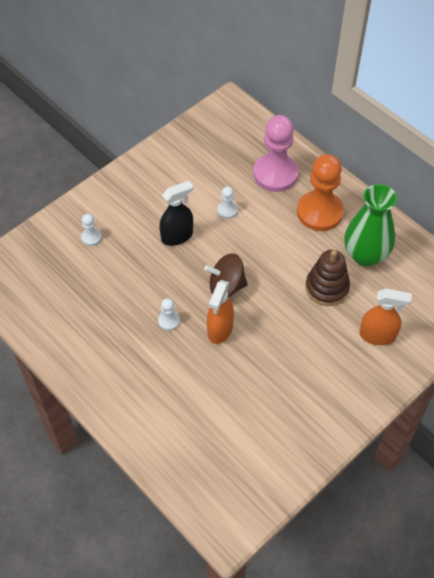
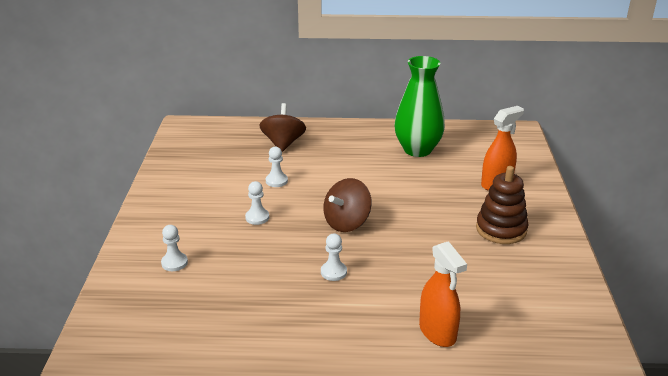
camera: 45 degrees left, 25 degrees down
(177, 236) = (257, 217): black spray bottle -> white pawn
(220, 329) = (384, 250): orange spray bottle -> orange spray bottle (437, 332)
(275, 174) = (283, 143): pink pawn -> brown spinning top
(319, 212) = (349, 146): orange pawn -> none
(327, 287) = (421, 180): brown stacking toy -> brown stacking toy (501, 229)

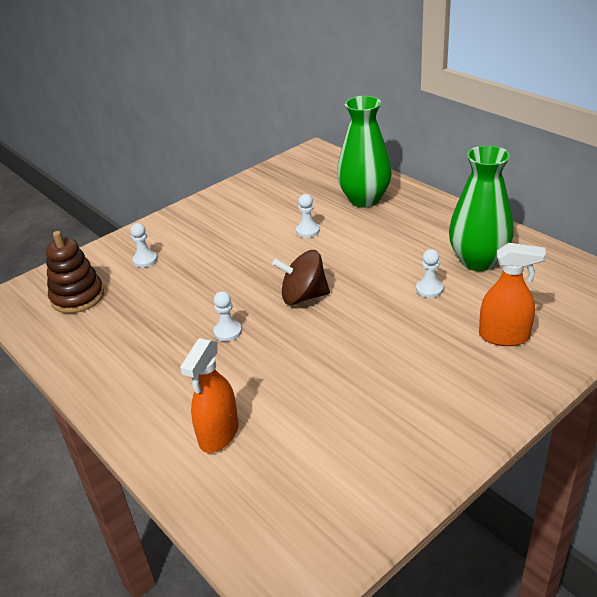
camera: 50 degrees right, 5 degrees up
(257, 217) = (247, 254): white pawn -> white pawn (429, 289)
(283, 143) = (364, 199): brown spinning top -> green vase
(501, 229) = (428, 383): brown stacking toy -> brown stacking toy (77, 297)

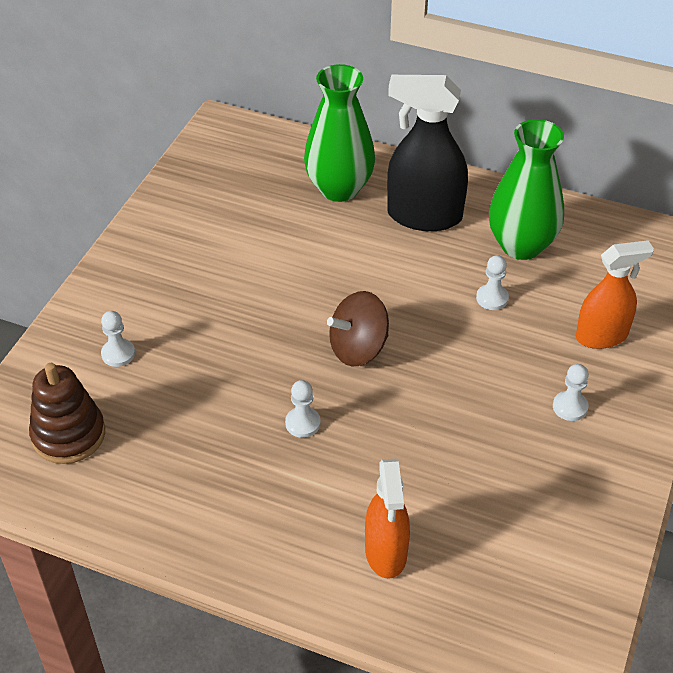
camera: 30 degrees left, 10 degrees up
(307, 231) = (300, 253): white pawn -> white pawn (570, 407)
(414, 227) = (424, 216): none -> black spray bottle

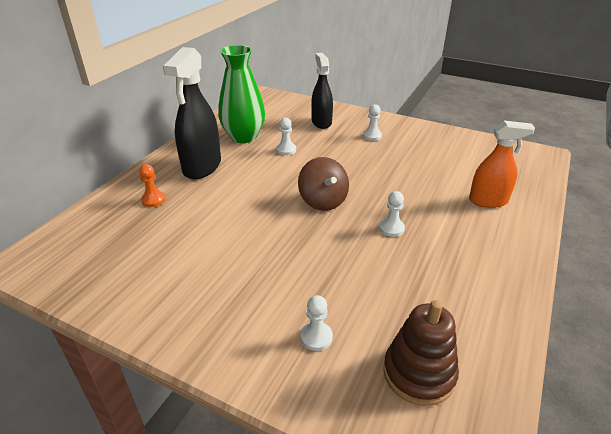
camera: 85 degrees left, 10 degrees down
(339, 189) = (153, 200): green vase -> orange pawn
(602, 336) = (321, 122): orange spray bottle -> black spray bottle

